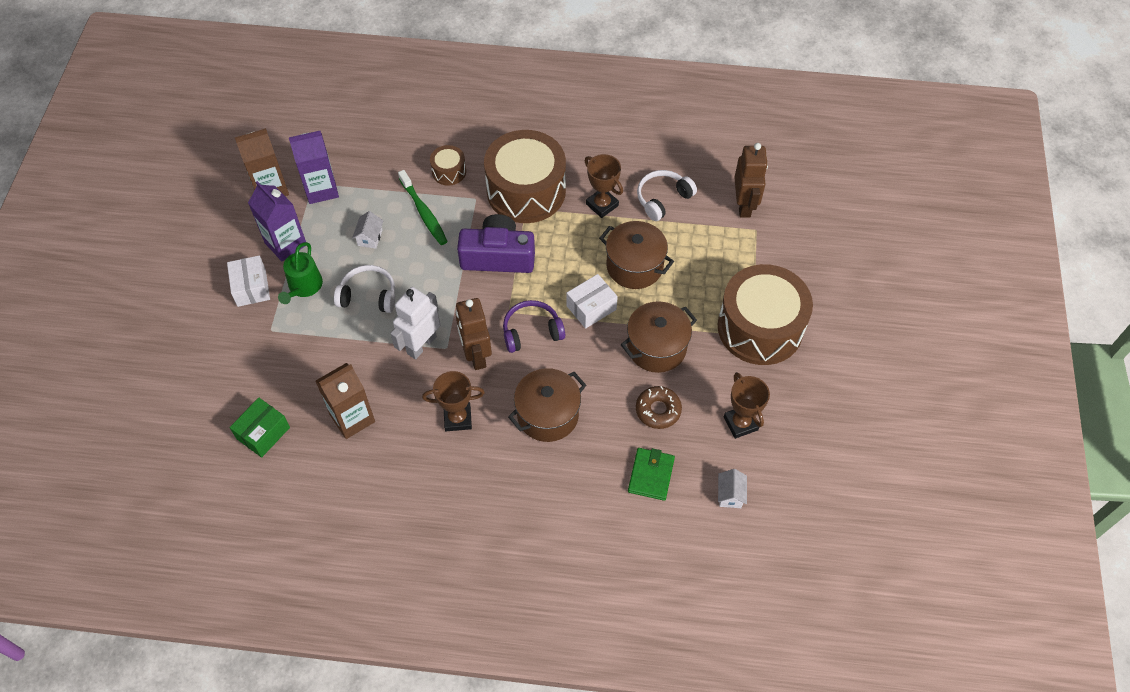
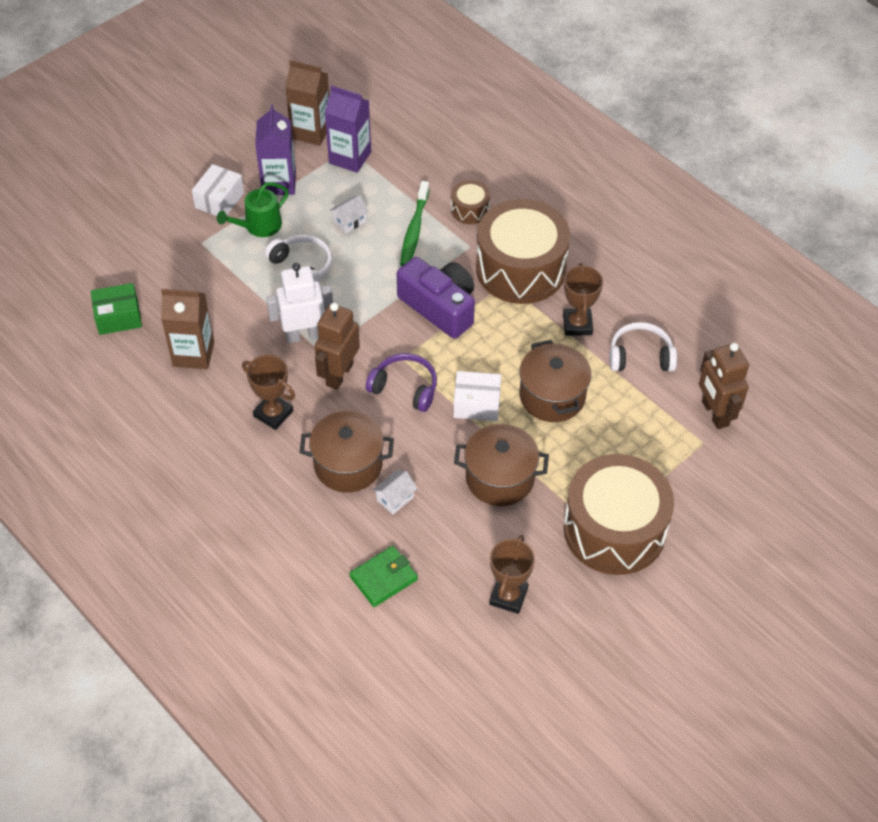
camera: 40 degrees right, 5 degrees down
(658, 410) = (446, 530): brown donut -> none
(730, 495) = (435, 647): white house -> white house (395, 498)
(744, 205) = (714, 413): brown robot -> brown robot turned 120 degrees clockwise

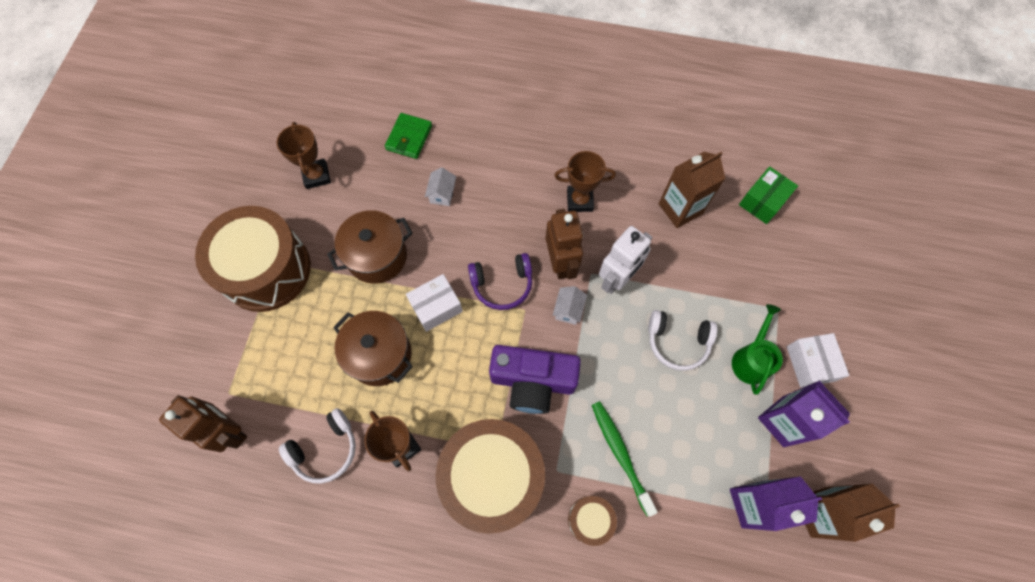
camera: 145 degrees right, 15 degrees up
(348, 465) = (494, 197): brown pot -> none
(350, 221) = (683, 421): white house -> white house (568, 310)

